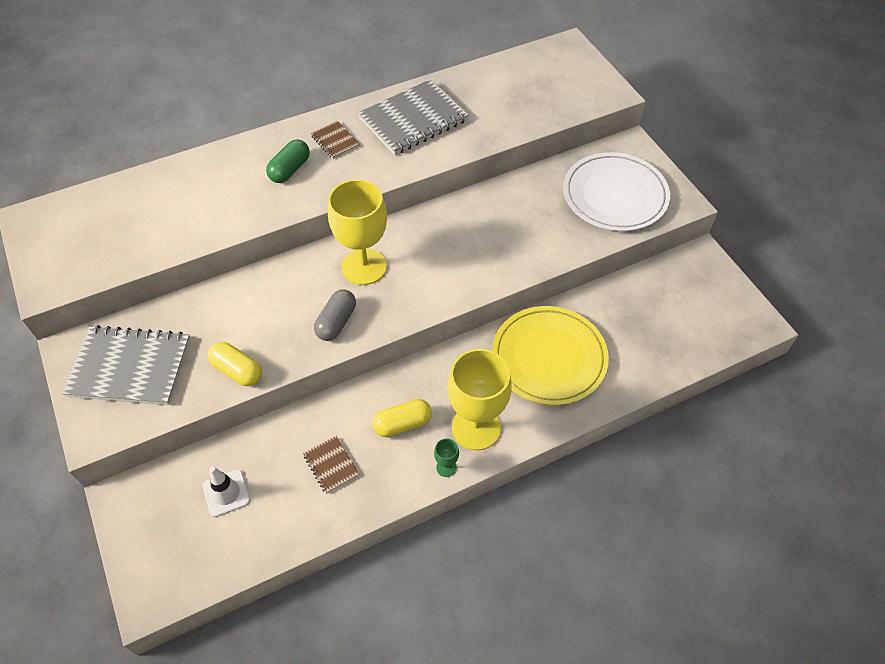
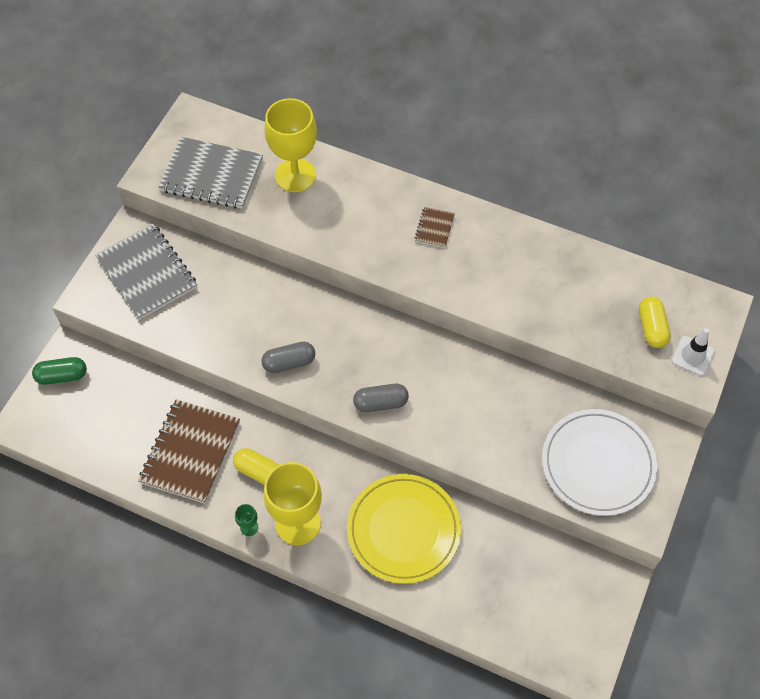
camera: 50 degrees right, 5 degrees up
(226, 493) = (120, 406): white traffic cone -> white traffic cone (692, 356)
(237, 371) = (198, 336): yellow capsule -> yellow capsule (651, 328)
(290, 170) = (378, 223): green capsule -> green capsule (62, 376)
(331, 465) = (190, 452): brown notebook -> brown notebook, size x2.15
(364, 266) = (353, 341): yellow goblet -> yellow goblet (295, 175)
(413, 120) = (510, 261): grey notebook -> grey notebook (212, 175)
(438, 286) = (381, 403): none -> grey capsule

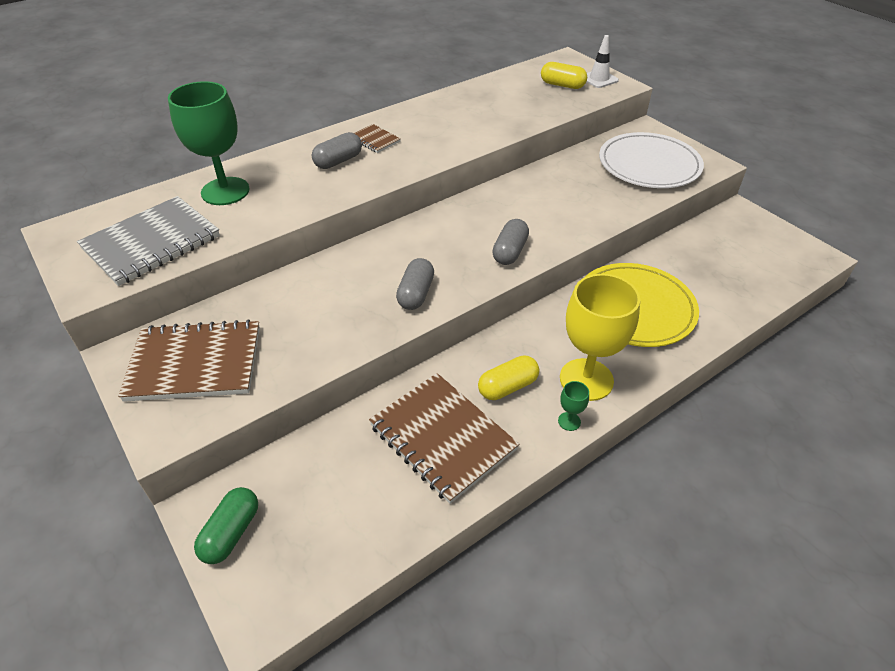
camera: 60 degrees left, 15 degrees down
(147, 273) = (195, 363): grey notebook -> brown notebook
(295, 175) = (225, 191): yellow goblet -> green goblet
(384, 221) = (338, 161): none -> grey capsule

